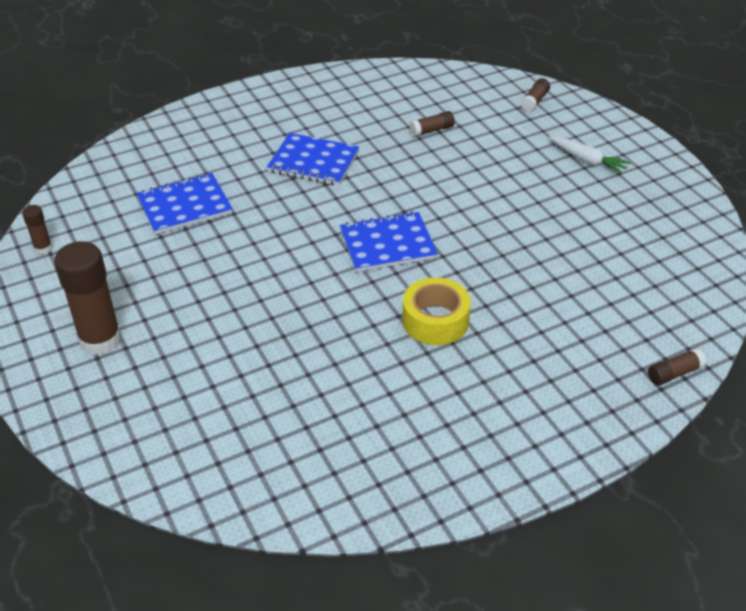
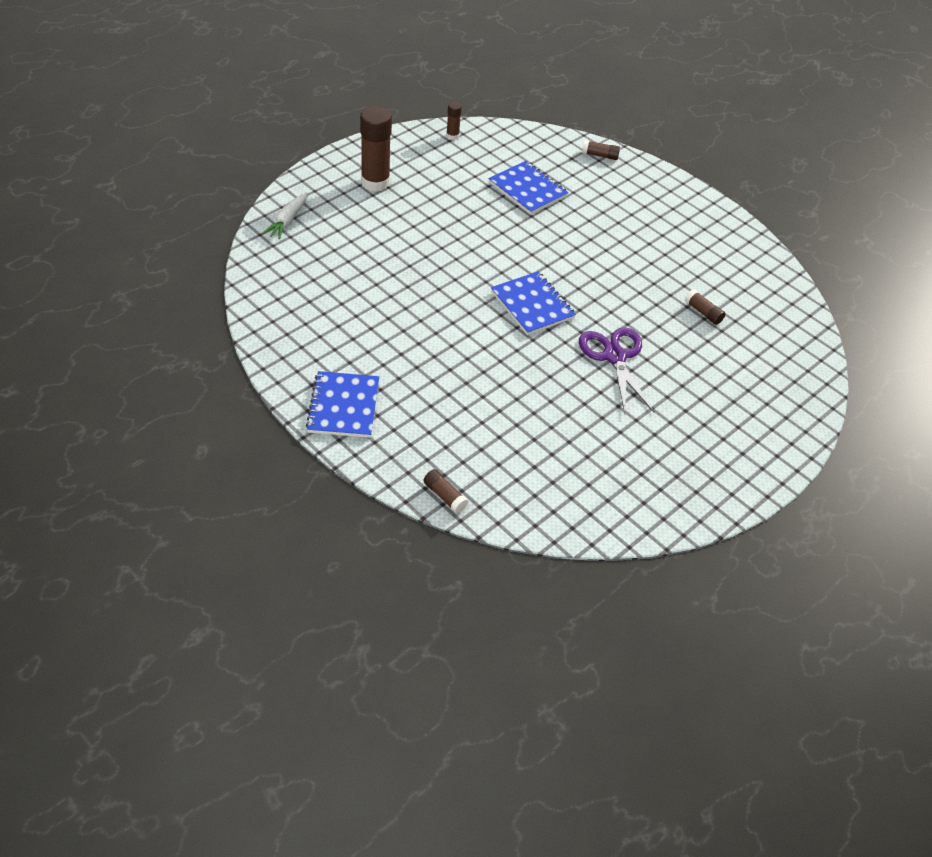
camera: 70 degrees right, 5 degrees up
(313, 162) = (617, 247): blue notebook -> blue notebook (343, 406)
(435, 320) = (454, 343): yellow tape -> none
(482, 202) = (615, 356): none -> purple scissors
(534, 101) = (795, 380): brown glue stick -> brown glue stick (600, 155)
(588, 160) = (716, 426): white carrot -> white carrot (288, 221)

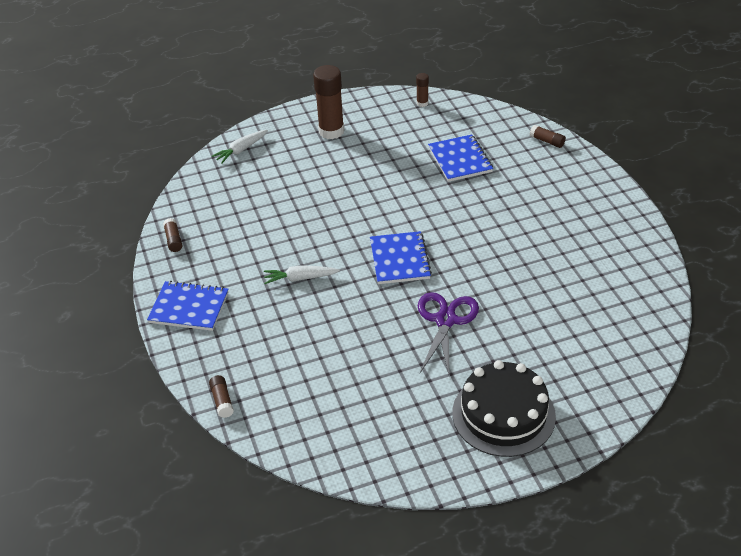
camera: 30 degrees right, 5 degrees down
(343, 406) = (189, 307): blue notebook -> blue notebook turned 75 degrees clockwise
(443, 347) = (300, 278): none -> white carrot
(703, 312) = (556, 300): brown glue stick -> brown glue stick (173, 240)
(723, 434) = (503, 414): none -> black cake

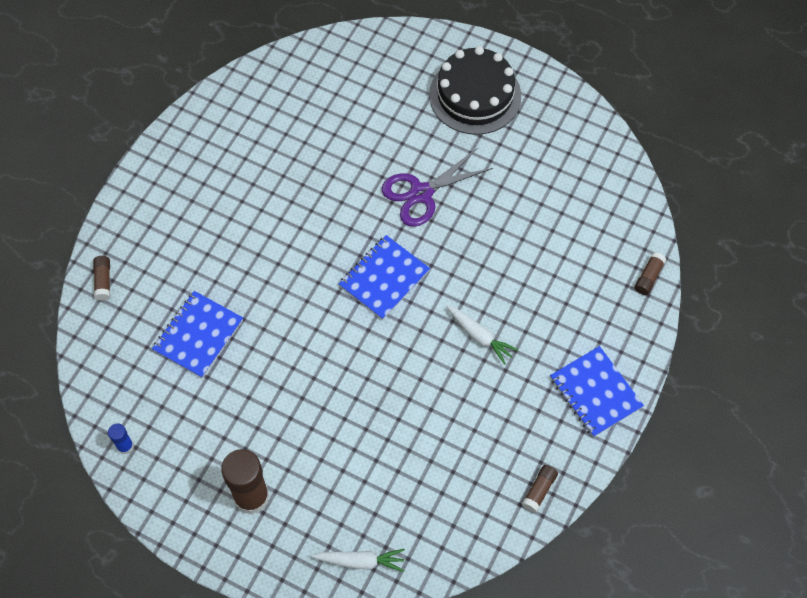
camera: 135 degrees left, 20 degrees up
(422, 103) = (125, 446): brown glue stick -> blue glue stick

